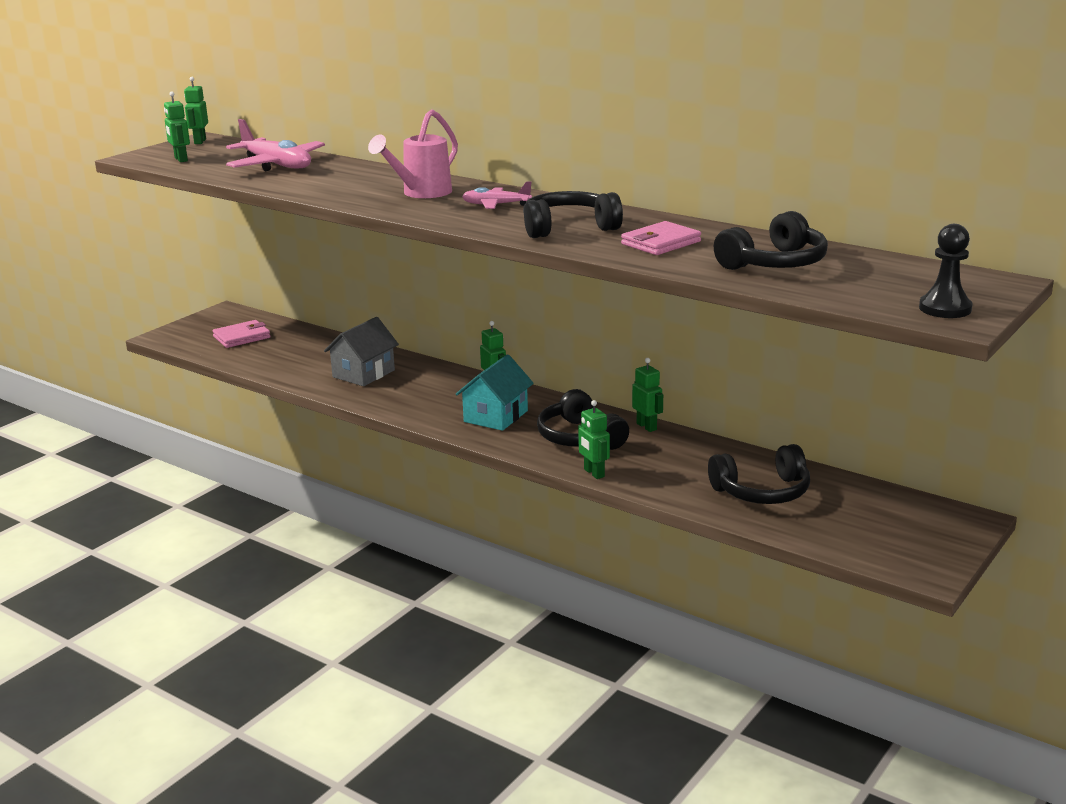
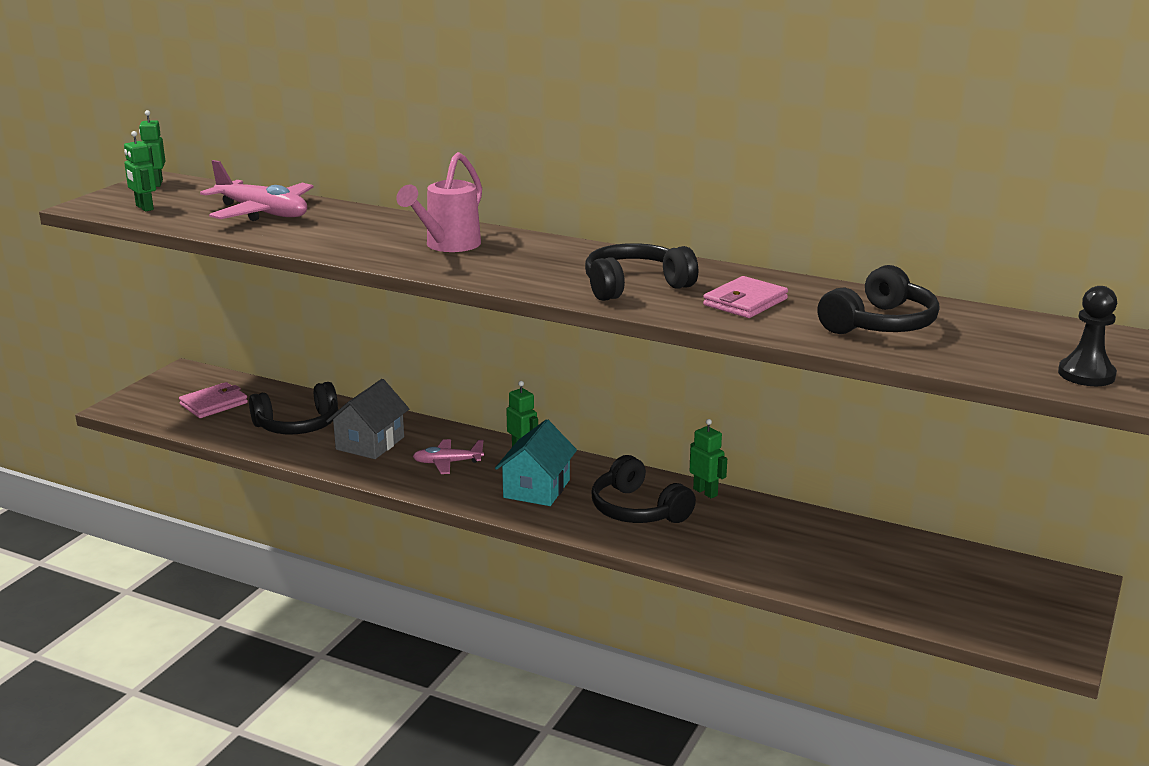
camera: 10 degrees left, 0 degrees up
(496, 205) = (539, 258): pink plane -> pink plane (447, 463)
(593, 473) = (668, 553): green robot -> none
(762, 492) = (855, 564): black headphones -> black headphones (298, 425)

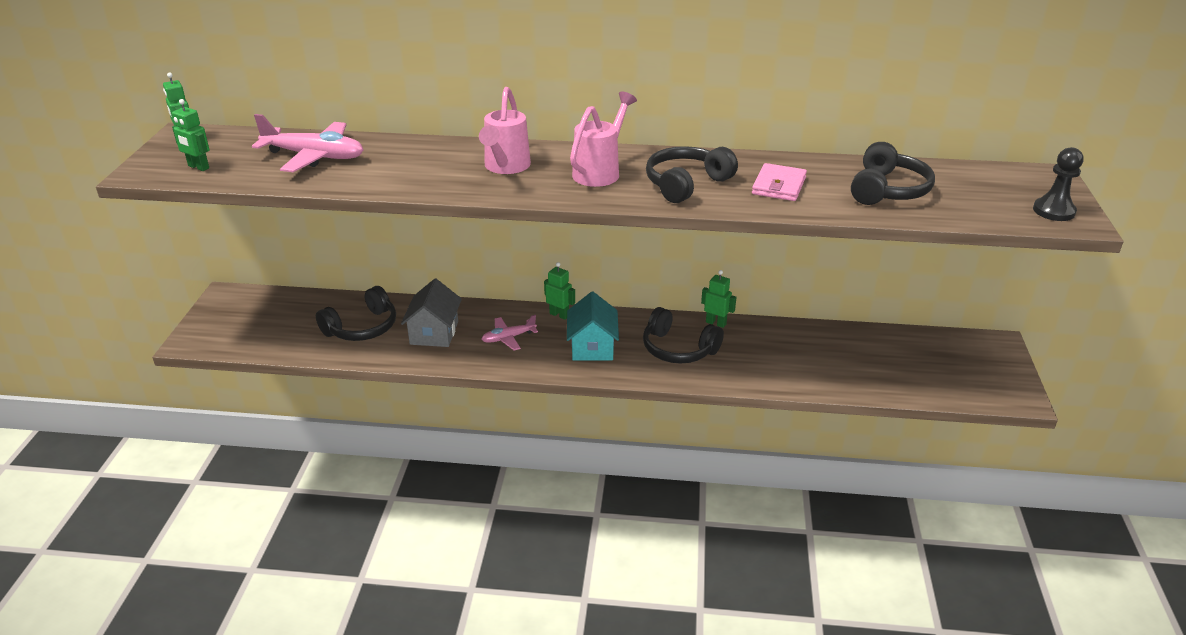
camera: 20 degrees left, 10 degrees up
(214, 404) = (274, 321): pink wallet -> none
(548, 262) = (600, 171): none -> pink watering can

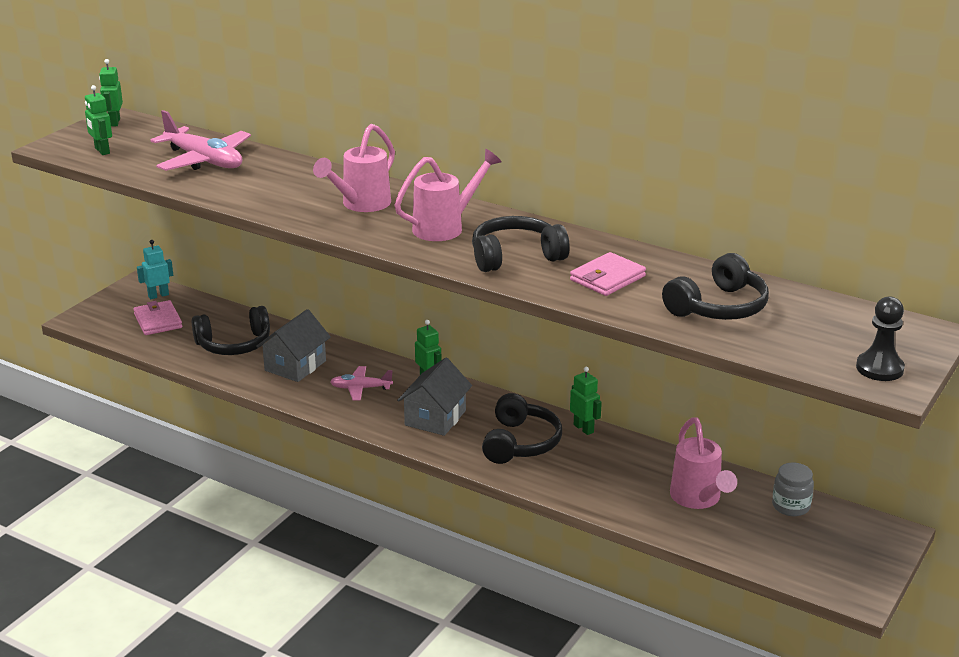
camera: 25 degrees right, 5 degrees down
(253, 300) = (158, 295): none -> turquoise robot
(271, 324) = (158, 321): none -> pink wallet
(592, 347) = (435, 418): turquoise house -> grey house
(678, 349) = (520, 443): black headphones -> black headphones turned 135 degrees counterclockwise
(848, 357) = (698, 499): none -> pink watering can
(915, 343) = (791, 506): none -> grey jar

